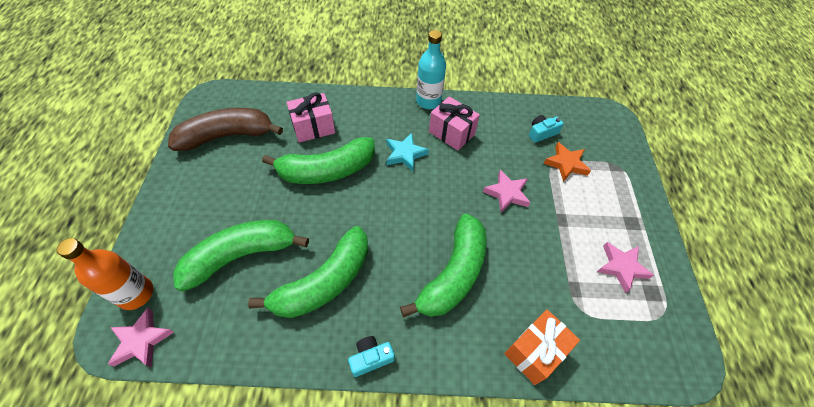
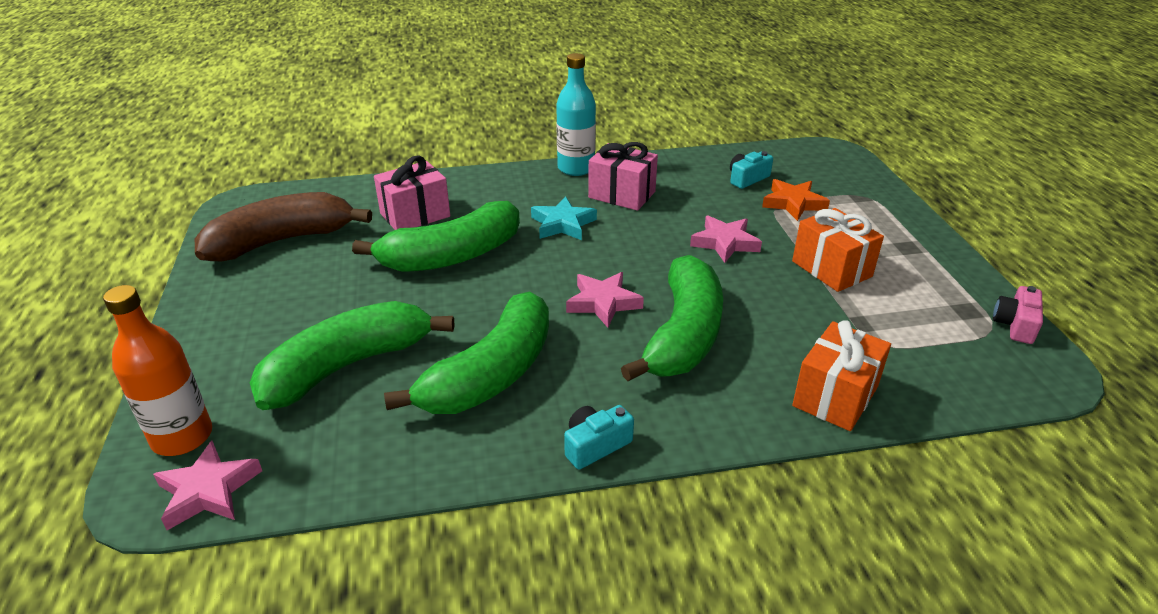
camera: 10 degrees left, 20 degrees down
(571, 233) = (831, 269): none -> orange gift
(621, 267) = (914, 292): pink star -> pink star (603, 303)
(681, 314) = (1015, 325): none -> pink camera

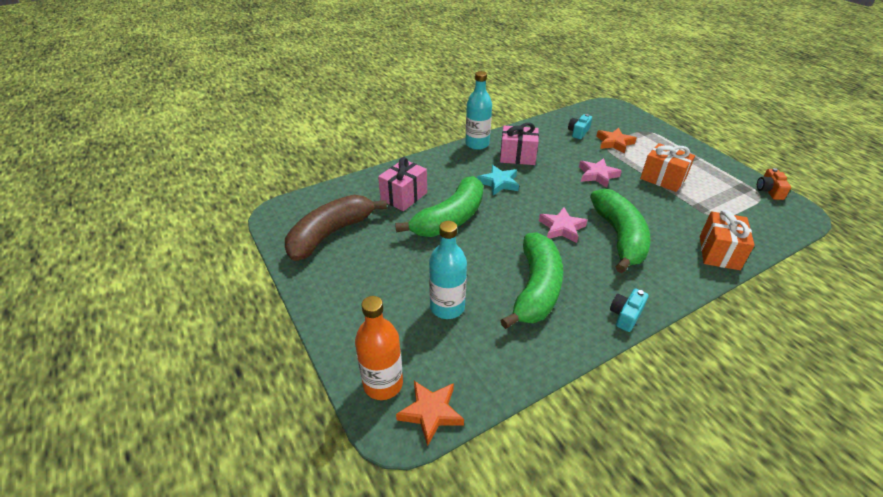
camera: 20 degrees left, 5 degrees up
(208, 490) = (431, 412): pink star -> orange star
(347, 366) = (447, 307): green banana -> turquoise bottle
(1015, 325) = (769, 190): pink camera -> orange camera

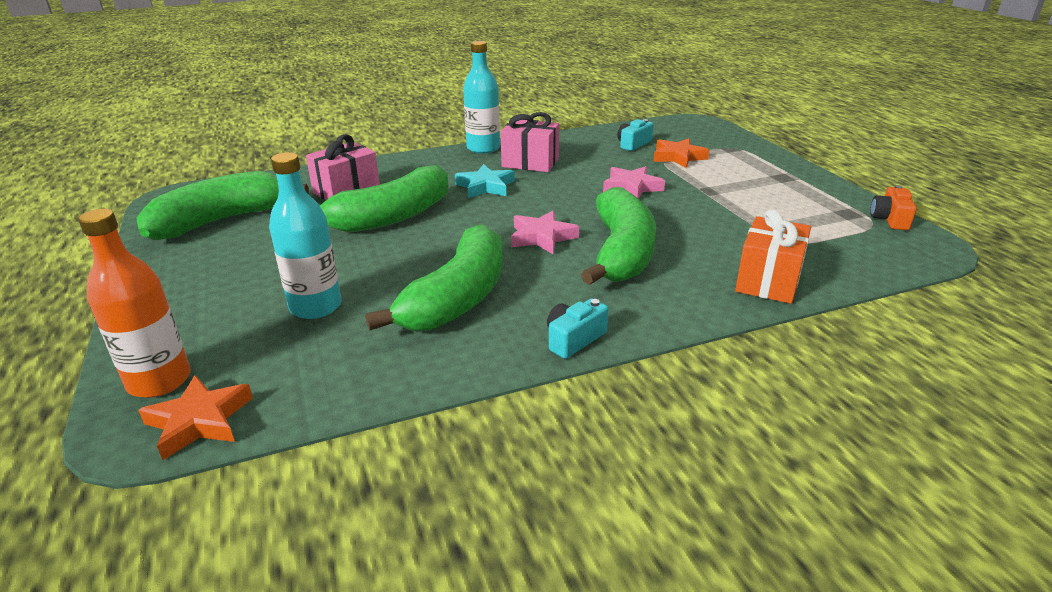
camera: 10 degrees right, 10 degrees down
(330, 234) = (222, 220): brown banana -> green banana
(663, 179) = (728, 196): orange gift -> none

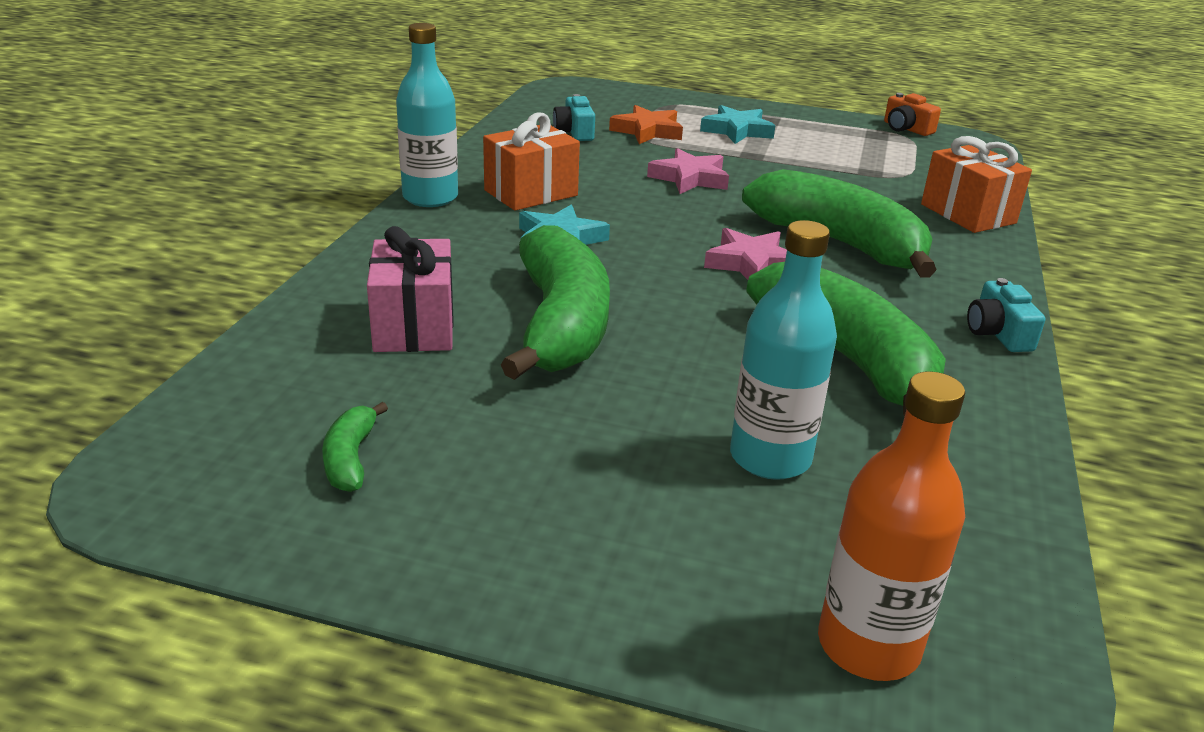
camera: 55 degrees left, 0 degrees up
(199, 421) = (1003, 630): orange star -> none
(222, 220) = (350, 459): green banana -> green banana, size x0.42
(530, 163) = (531, 193): pink gift -> orange gift
(740, 175) = (737, 131): none -> turquoise star

